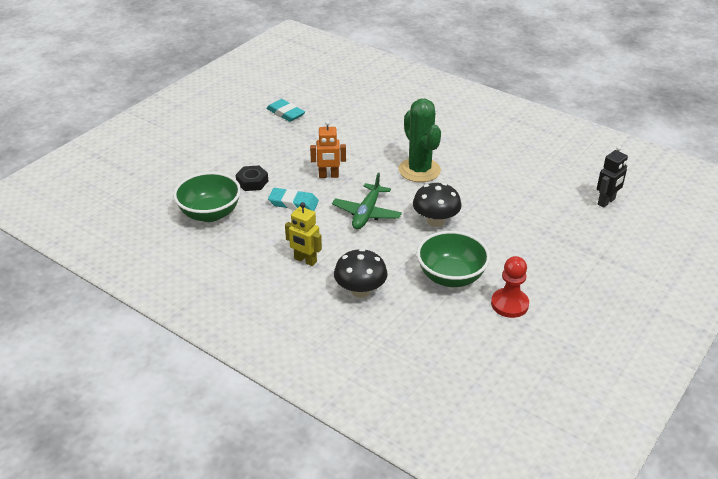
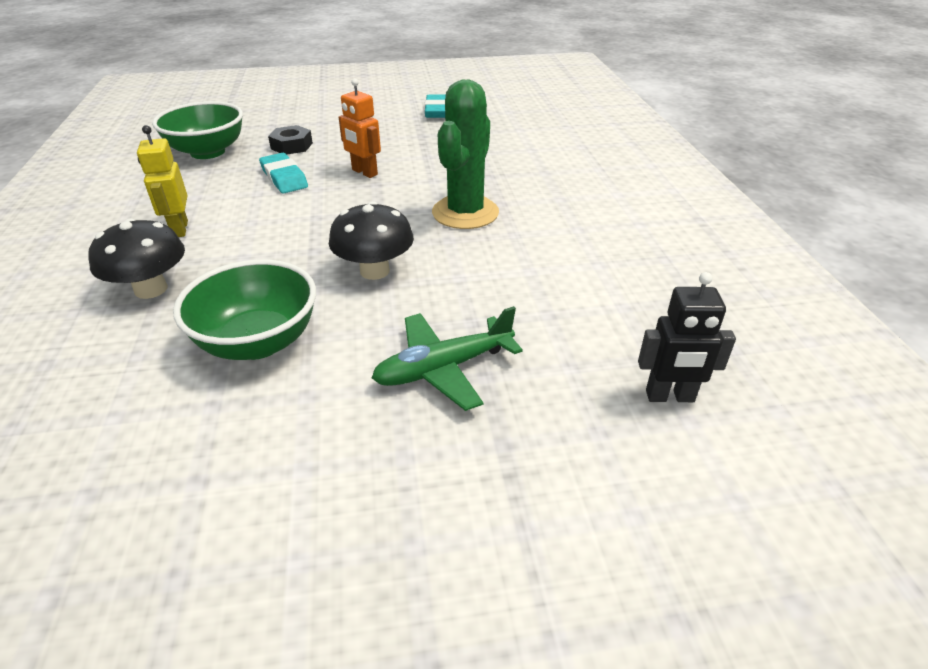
camera: 45 degrees right, 0 degrees up
(366, 213) = (324, 222): green plane -> green plane (443, 368)
(509, 304) = (244, 432): red pawn -> none

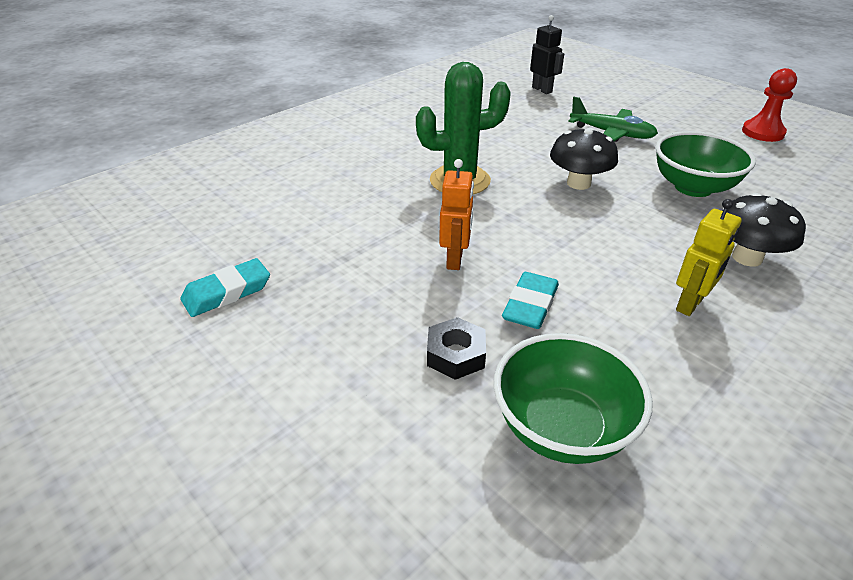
camera: 125 degrees left, 0 degrees up
(232, 575) = (763, 132): none -> red pawn

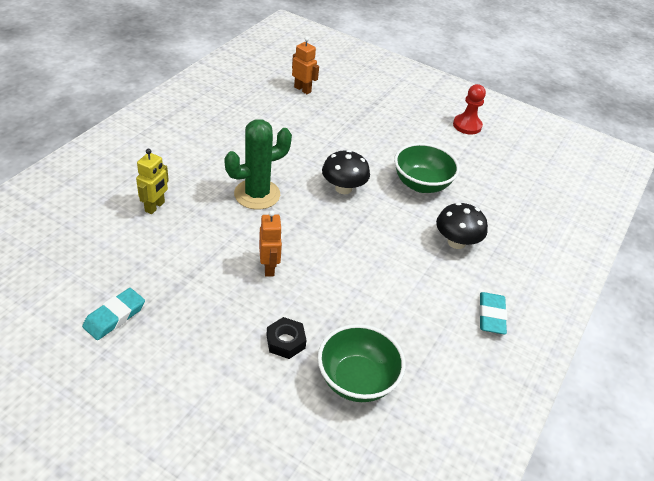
camera: 20 degrees left, 5 degrees up
(530, 305) = (325, 298): turquoise eraser -> turquoise eraser (491, 316)
(542, 90) = (302, 89): black robot -> orange robot
(612, 134) = (361, 135): green plane -> none
(690, 304) = (423, 283): yellow robot -> yellow robot (155, 207)

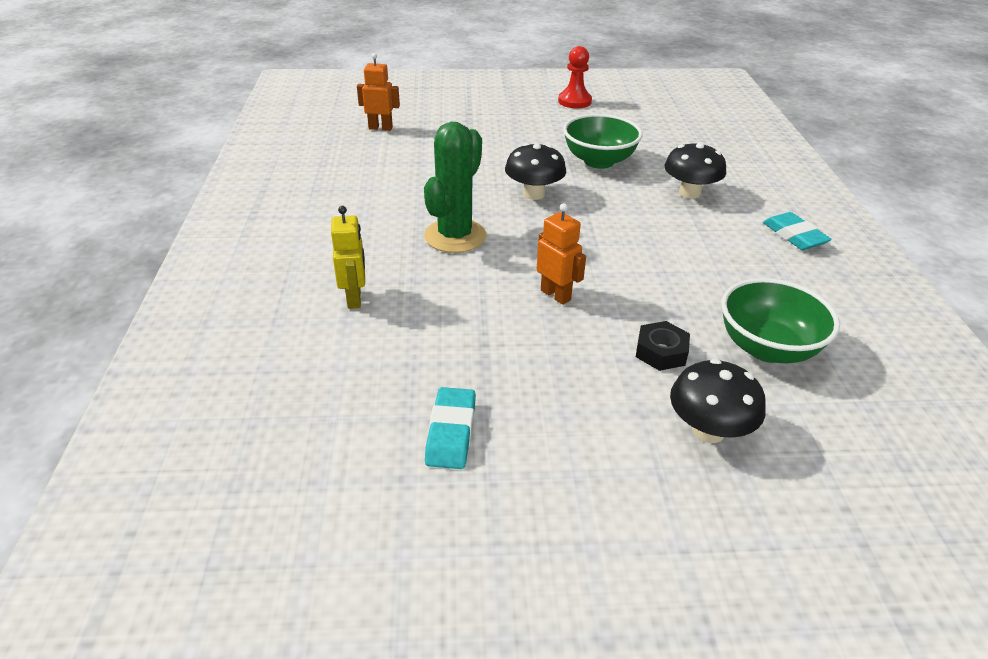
camera: 30 degrees left, 5 degrees down
(250, 405) = (708, 430): none -> black mushroom

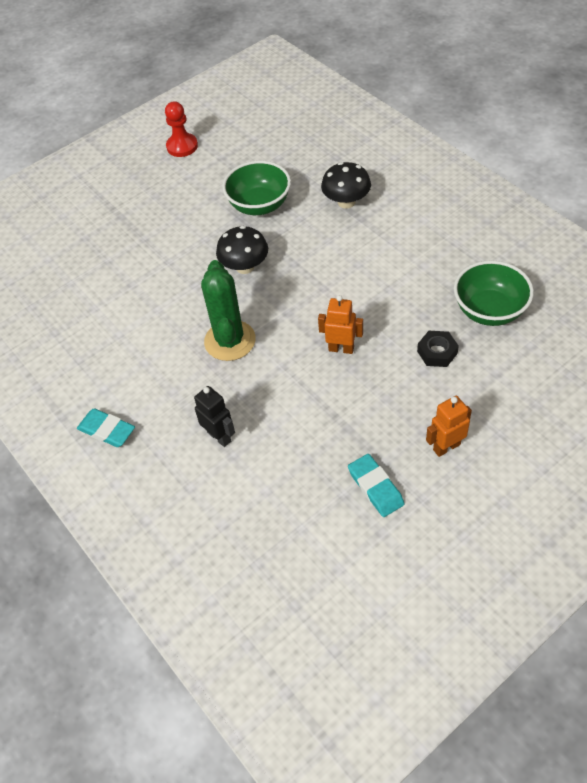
camera: 30 degrees left, 15 degrees up
(354, 298) = (219, 436): yellow robot -> black robot
(380, 128) = (58, 266): orange robot -> orange robot (446, 447)
(708, 430) = (502, 390): black mushroom -> none
(794, 236) = (439, 204): turquoise eraser -> turquoise eraser (107, 430)

